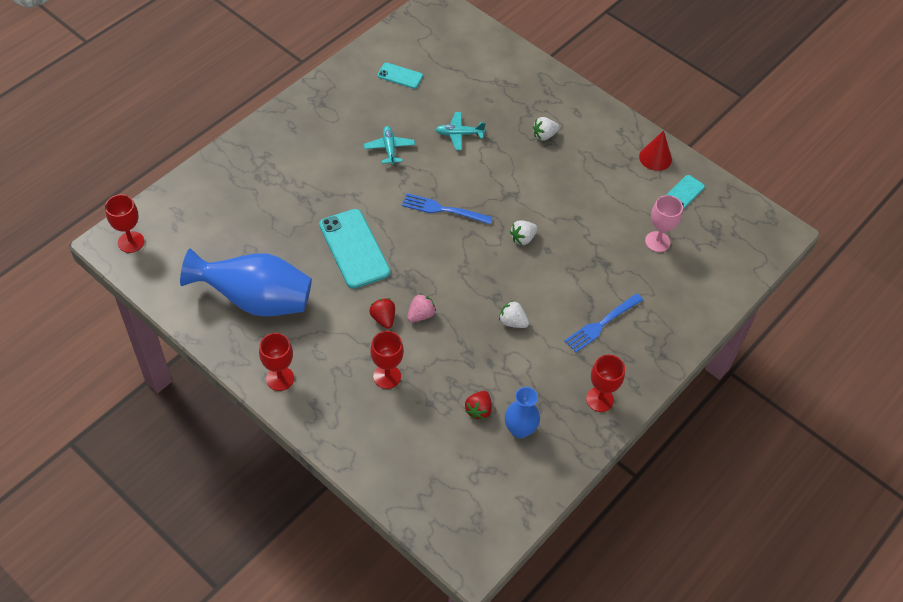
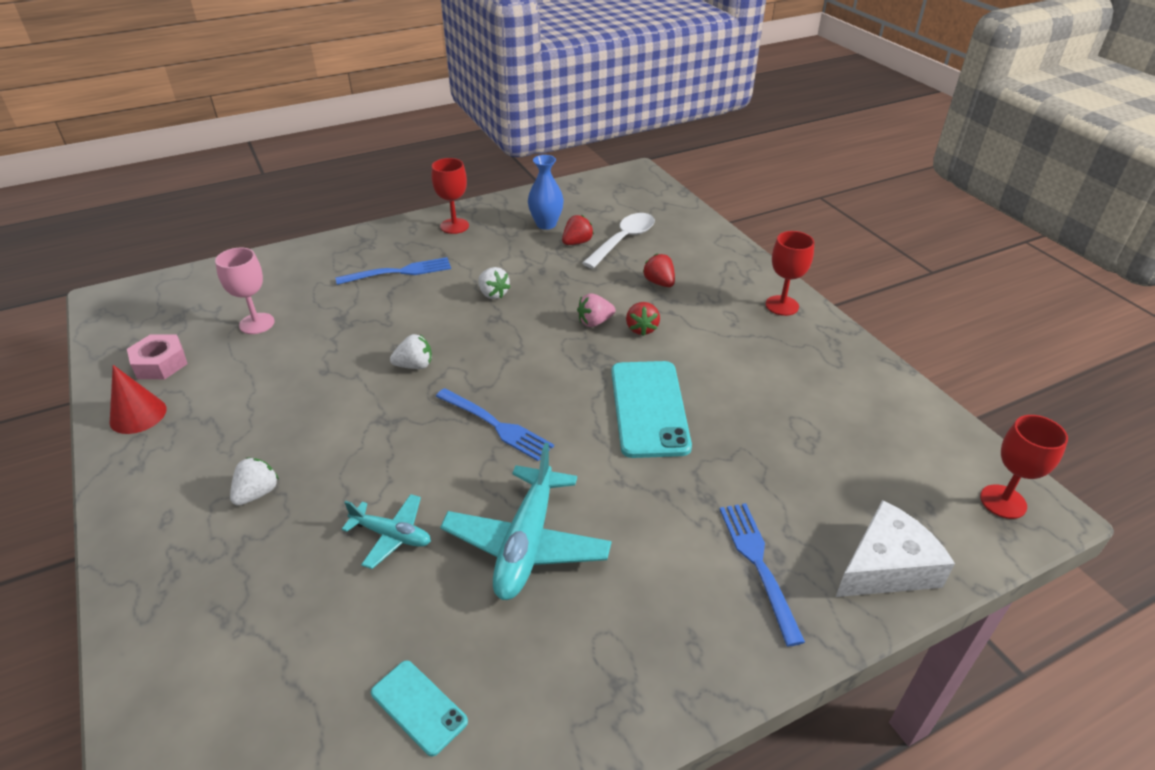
camera: 155 degrees left, 15 degrees down
(201, 186) = (886, 566): none -> white cheese
(256, 300) = (802, 382): blue vase -> none
(268, 169) = (758, 564): none -> blue fork
(387, 376) = (659, 283): red goblet -> red strawberry
(389, 148) = (526, 543): turquoise plane -> turquoise plane, size x1.77
(438, 427) = (623, 240): none -> white spoon
(544, 135) = (257, 493): white strawberry -> white strawberry turned 60 degrees counterclockwise
(683, 193) = (160, 363): turquoise phone -> pink nut

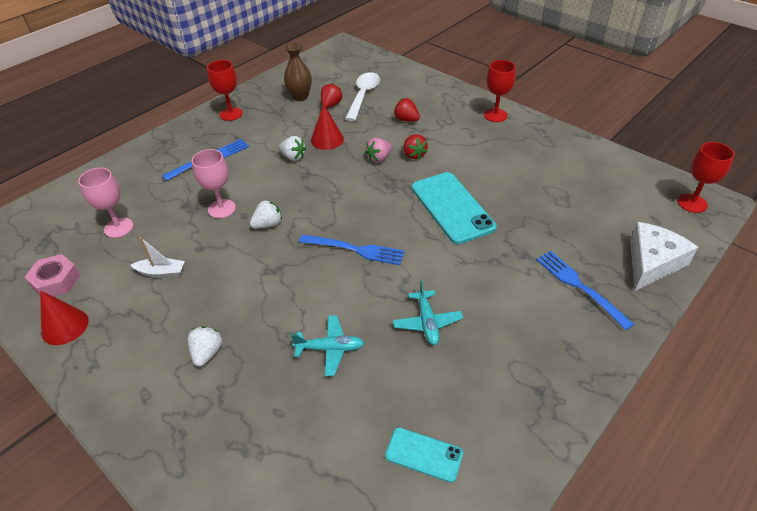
camera: 20 degrees left, 5 degrees up
(268, 386) = (161, 272): none -> white boat
(376, 333) = (222, 209): none -> pink goblet
(526, 543) = (427, 322): turquoise plane -> turquoise plane, size x0.56
(546, 224) = (300, 97): blue vase -> brown vase
(546, 283) = (327, 139): none -> red cone

